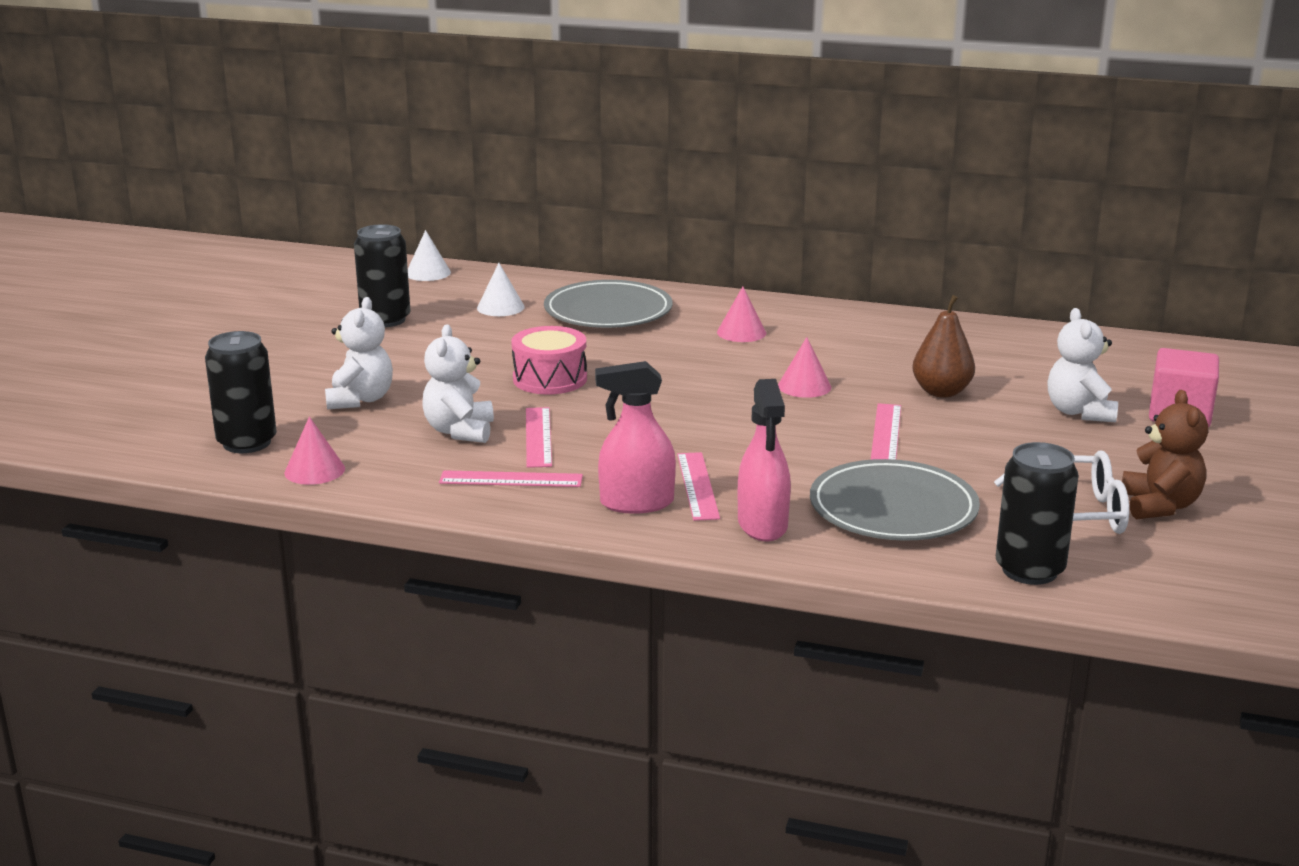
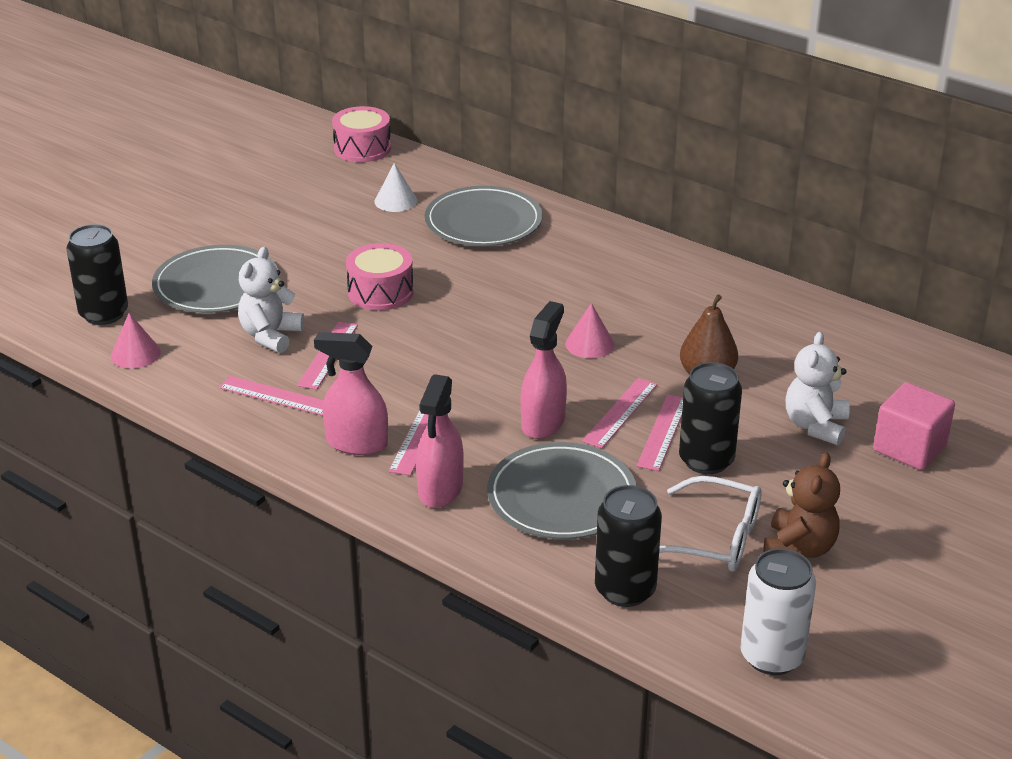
camera: 20 degrees right, 10 degrees up
(360, 400) = (216, 285): white teddy bear -> grey plate
(385, 320) = (292, 198): black can -> black can (706, 460)
(428, 273) = (362, 148): white cone -> pink drum
(741, 332) = (581, 269): pink cone -> none
(817, 453) = (543, 422): none -> pink spray bottle
(942, 441) = (663, 432): none -> pink ruler
(1222, 594) = (772, 656): none -> white can

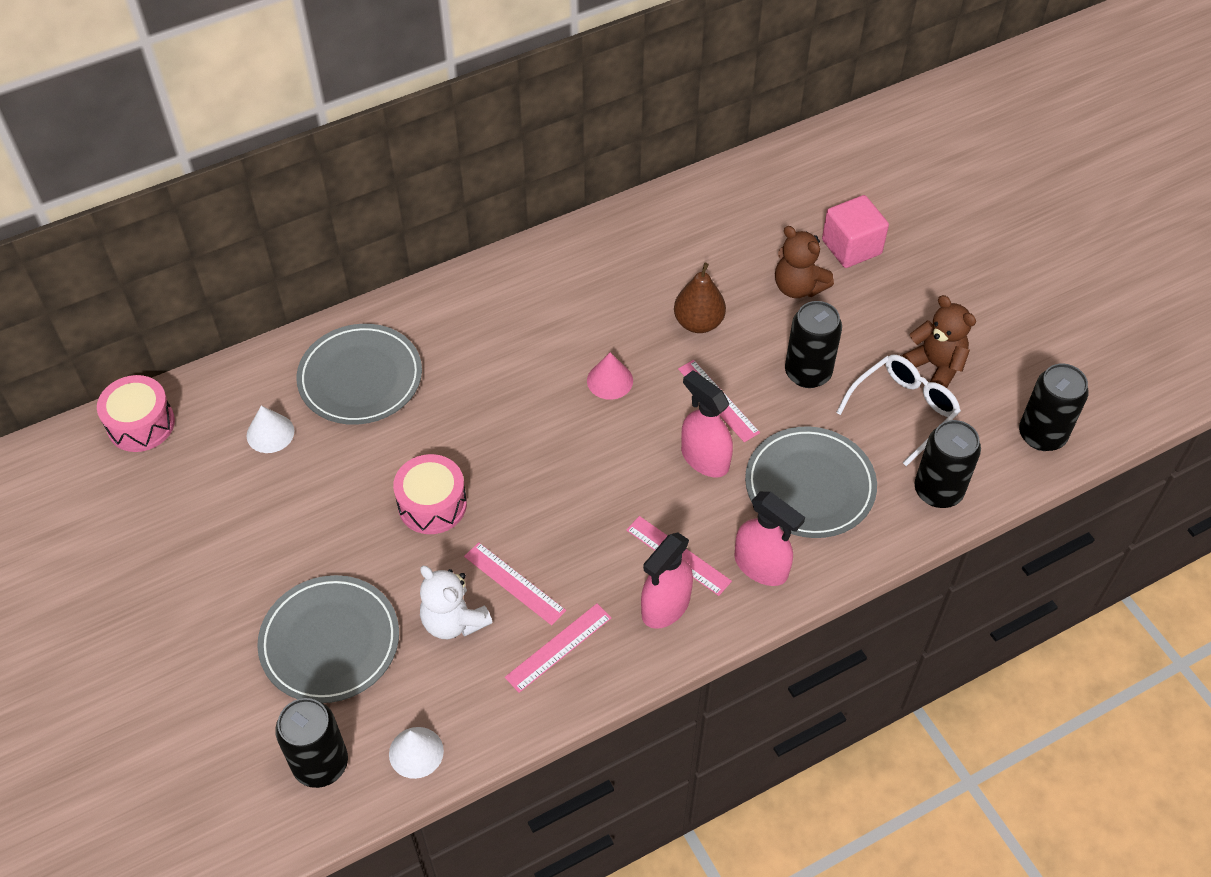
camera: 65 degrees left, 20 degrees up
(135, 354) = (416, 752): pink cone -> white cone
(663, 432) = (758, 384): pink ruler -> none
(772, 656) = (1042, 435): white can -> black can
(815, 426) = (798, 287): white teddy bear -> brown teddy bear

